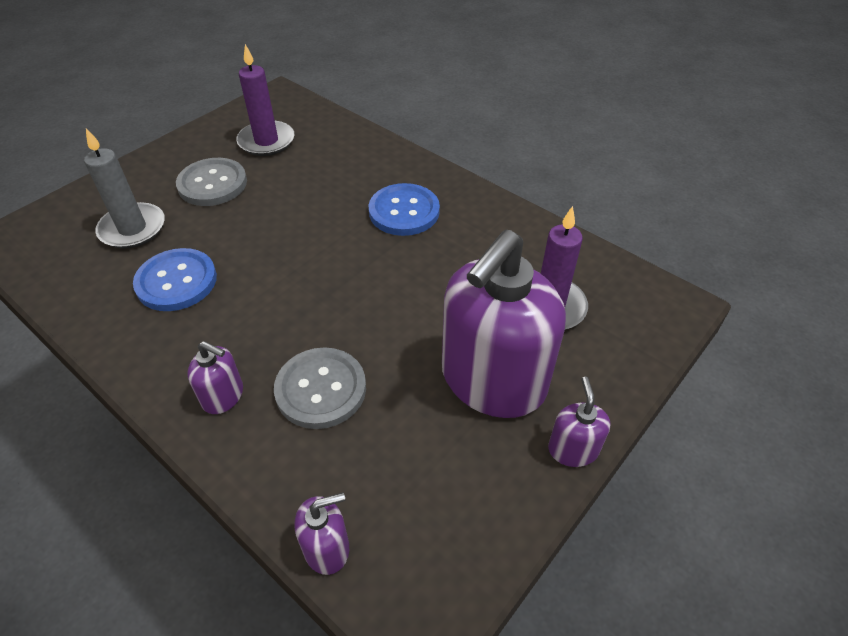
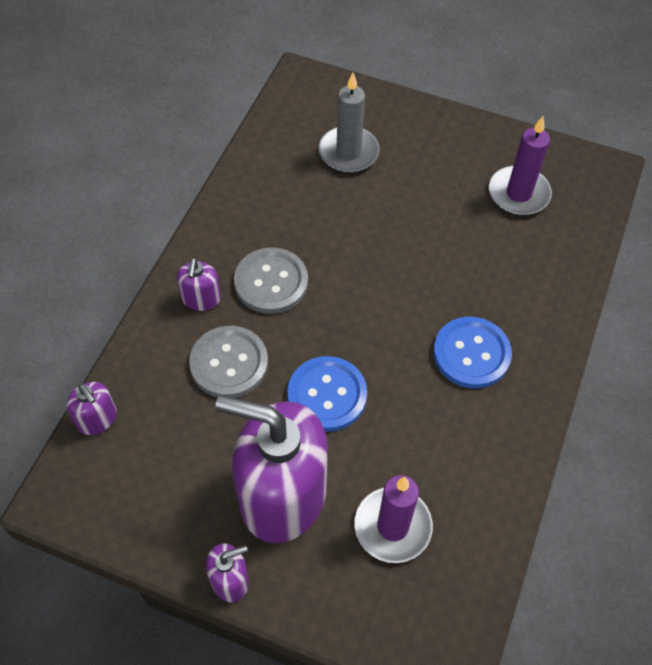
camera: 70 degrees right, 10 degrees up
(176, 281) = (302, 213): blue button -> blue button (327, 395)
(212, 184) = (432, 180): grey button -> grey button (271, 282)

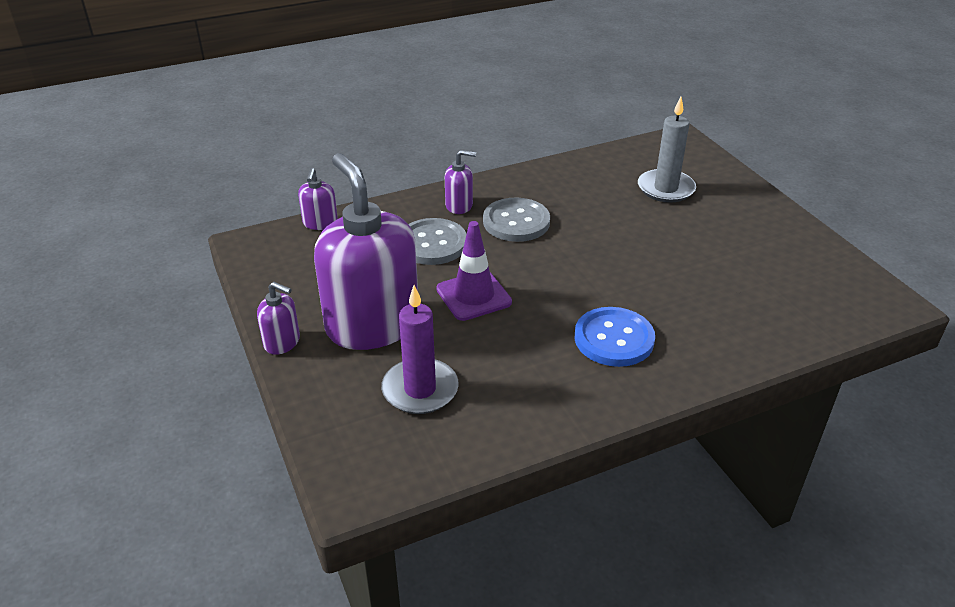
camera: 45 degrees right, 20 degrees down
(201, 299) = (459, 205): purple soap dispenser -> purple soap dispenser turned 135 degrees counterclockwise
(327, 395) = (473, 296): blue button -> purple traffic cone
(518, 193) = (783, 276): purple candle -> none

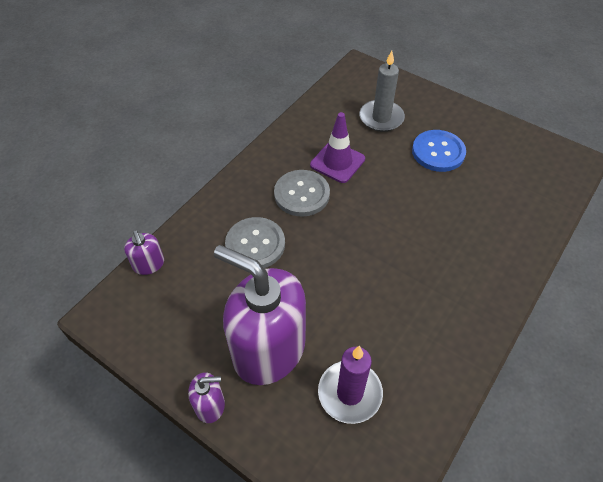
camera: 30 degrees left, 15 degrees up
(459, 205) = (248, 196): purple soap dispenser -> none
(473, 296) = (322, 281): purple traffic cone -> purple traffic cone (337, 162)
(614, 339) = (443, 274): blue button -> blue button (438, 152)

